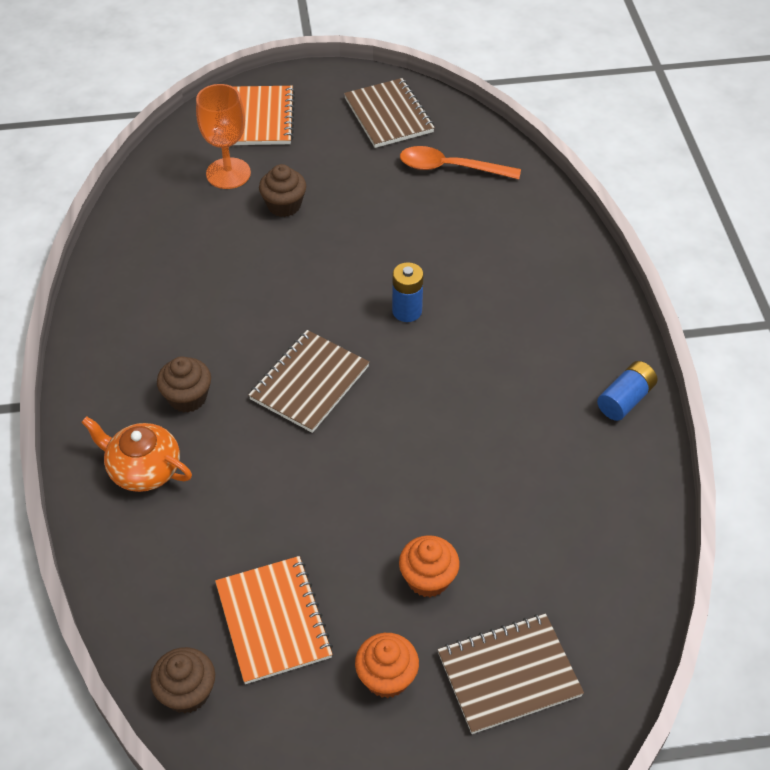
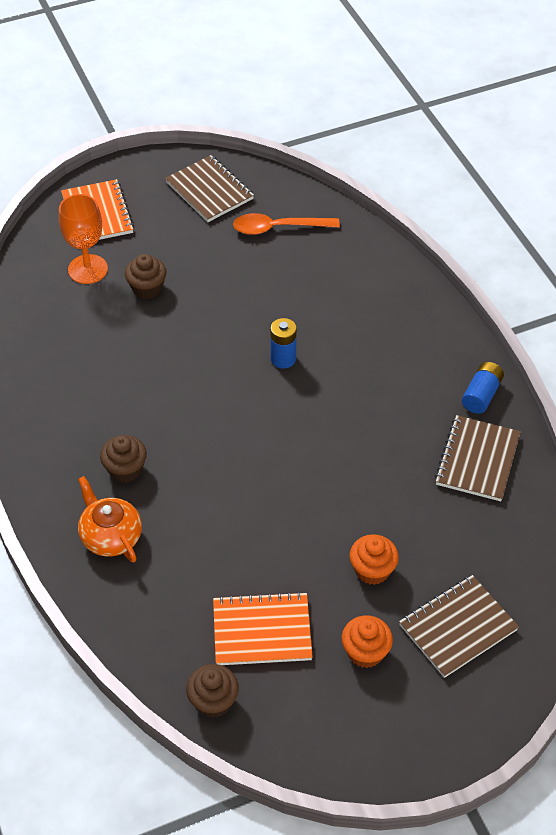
camera: 15 degrees left, 0 degrees up
(143, 469) = (110, 536): orange teapot -> orange teapot turned 45 degrees clockwise
(273, 621) = (262, 631): orange notebook -> orange notebook turned 60 degrees counterclockwise
(309, 383) = (223, 435): brown notebook -> brown notebook (477, 460)

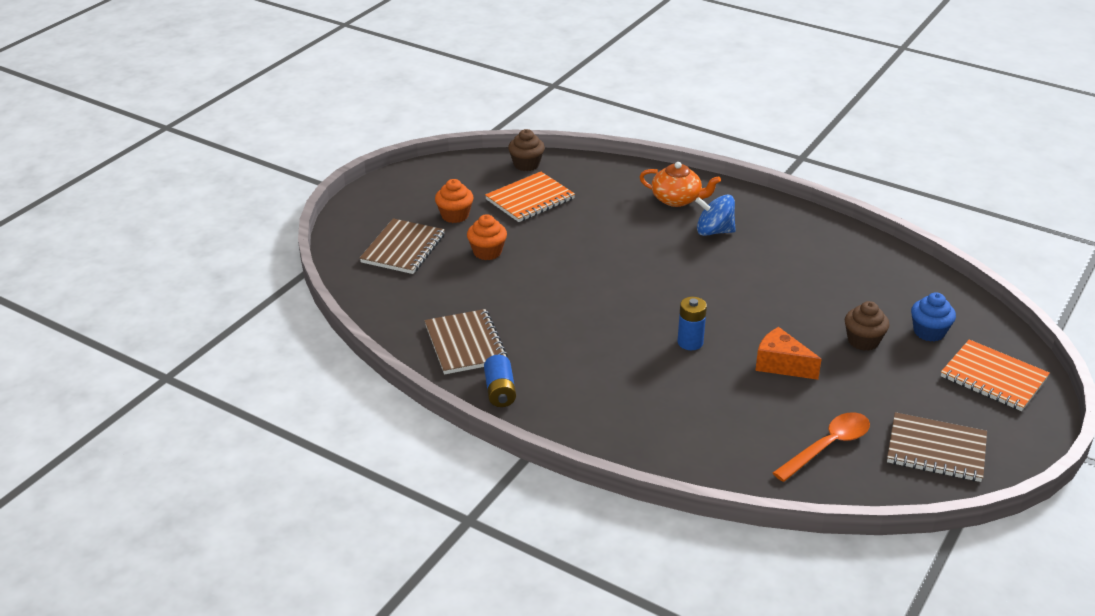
camera: 145 degrees right, 15 degrees down
(88, 269) = (929, 332): orange goblet -> blue cupcake
(125, 469) = (714, 231): brown cupcake -> blue spinning top
(234, 302) = (781, 365): none -> orange cheese

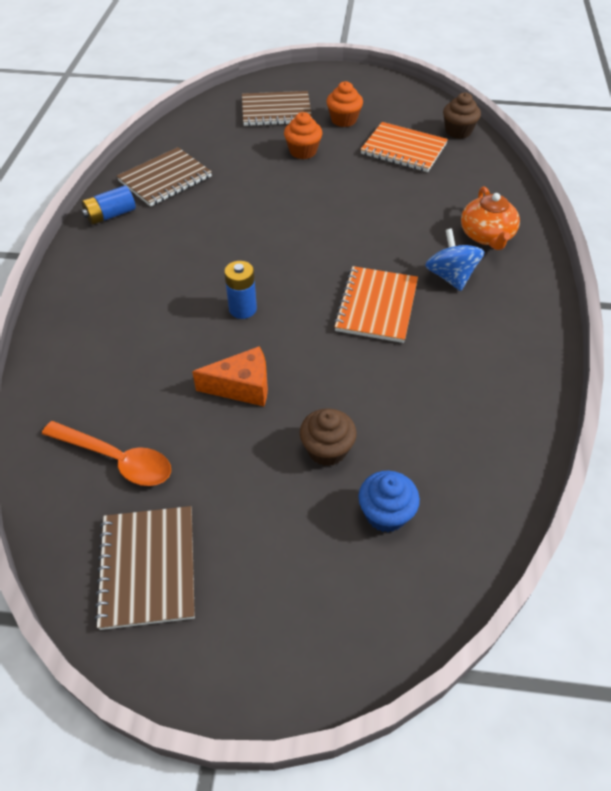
camera: 65 degrees right, 15 degrees up
(781, 365) = (242, 387): orange cheese -> orange cheese turned 75 degrees clockwise
(993, 378) = (326, 608): orange notebook -> orange notebook (376, 306)

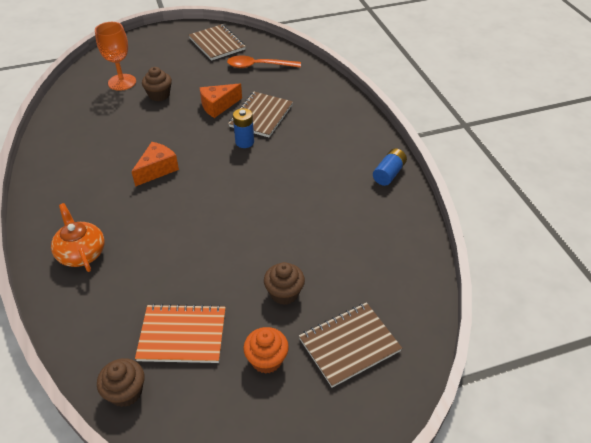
camera: 155 degrees right, 5 degrees down
(165, 179) = (380, 217): brown notebook -> brown notebook (261, 116)
(303, 151) = (284, 293): orange cupcake -> brown cupcake
(376, 306) = (157, 169): orange notebook -> orange cheese
(385, 513) = (122, 82): blue cupcake -> orange goblet
(450, 276) = (108, 207): blue spinning top -> none

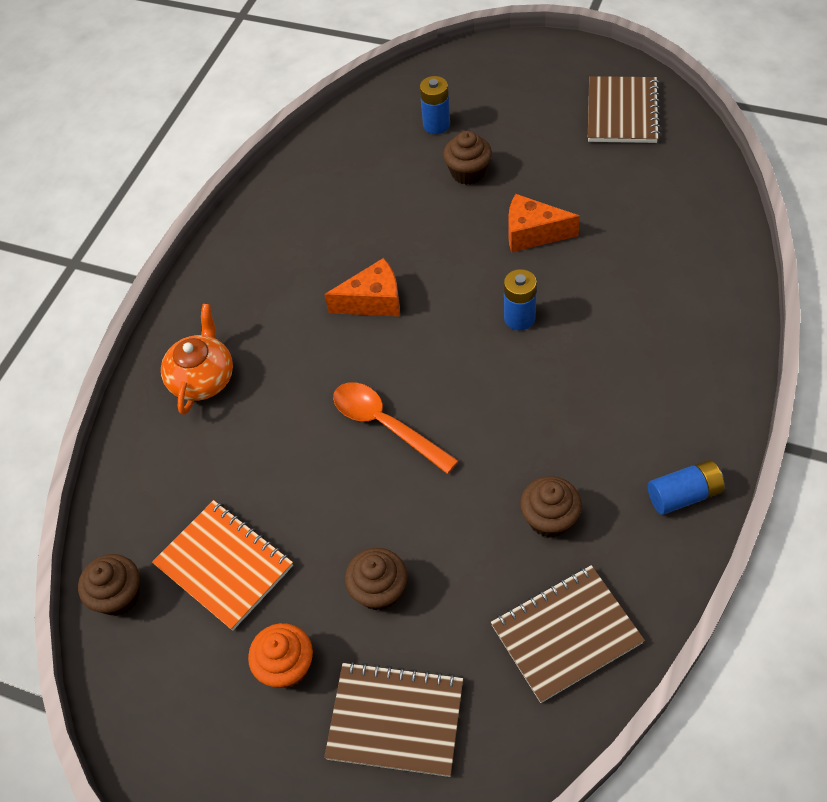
camera: 45 degrees right, 10 degrees up
(122, 82) = (436, 125): orange goblet -> blue battery
(258, 66) = (651, 185): orange spoon -> orange spoon (385, 424)
(261, 116) = (579, 283): brown notebook -> brown notebook (566, 634)
(339, 215) = (549, 519): none -> brown cupcake

